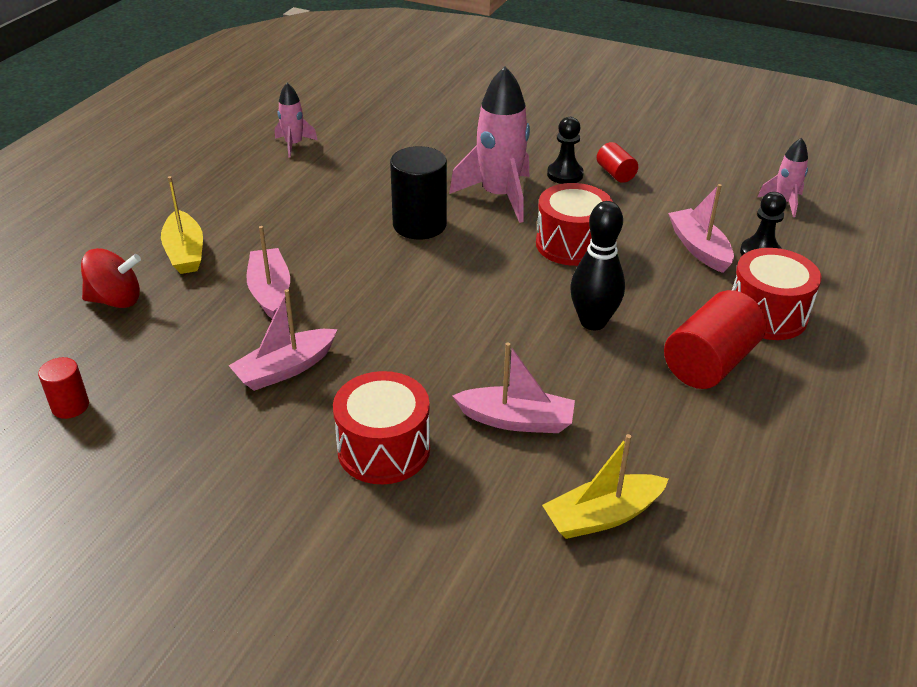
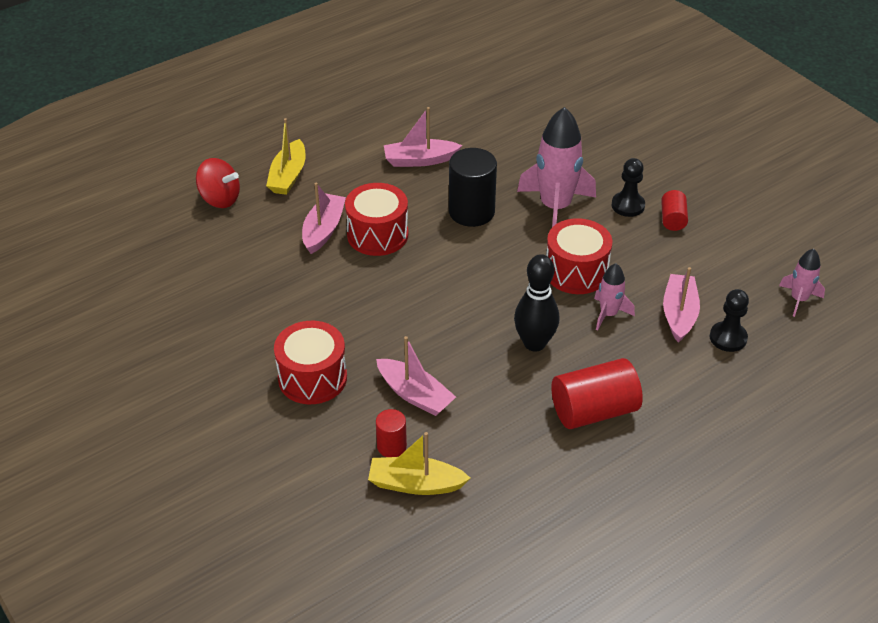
camera: 30 degrees right, 5 degrees up
(70, 406) = (146, 268): red cylinder -> red cylinder (391, 446)
(285, 369) = (292, 294): pink boat -> pink boat (420, 160)
(294, 145) = (431, 104): pink rocket -> pink rocket (608, 314)
(767, 314) = (679, 391): red drum -> red drum (377, 235)

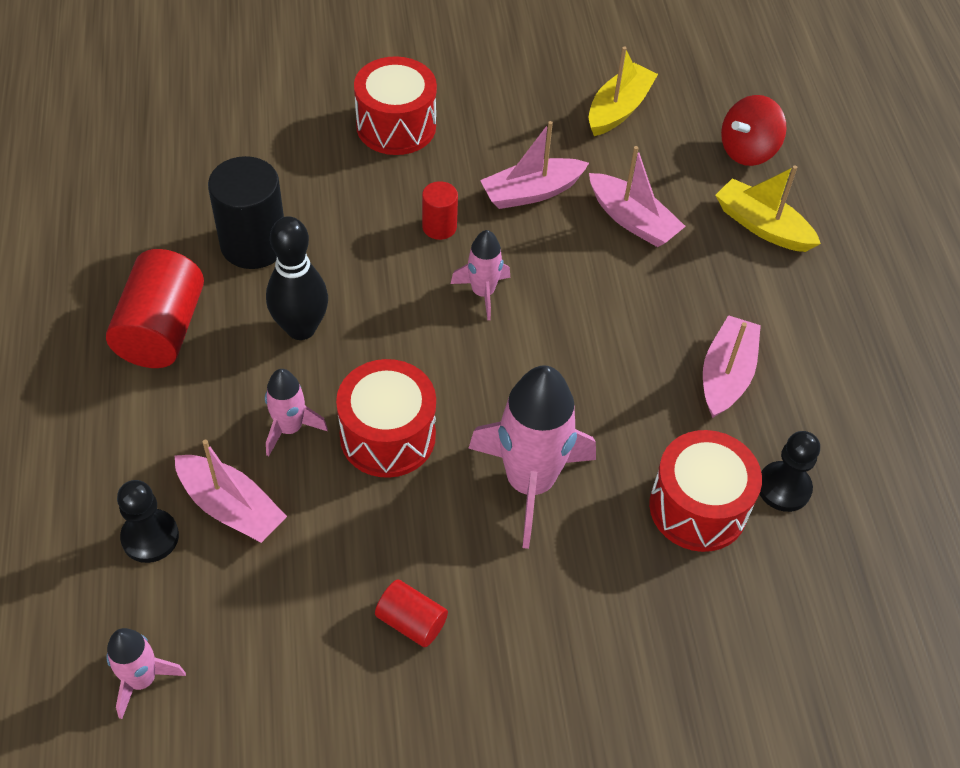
camera: 115 degrees right, 10 degrees up
(377, 235) = (592, 266): red drum -> red drum (698, 507)
(391, 446) = (258, 148): red cylinder -> red cylinder (439, 227)
(415, 395) = (310, 192): pink boat -> pink boat (531, 192)
(415, 484) = (199, 146): yellow boat -> yellow boat (618, 109)
(437, 273) = (483, 293): none -> pink rocket
(471, 212) = (579, 381): black cylinder -> black cylinder (253, 244)
(628, 205) = (478, 579): black pawn -> black pawn (783, 488)

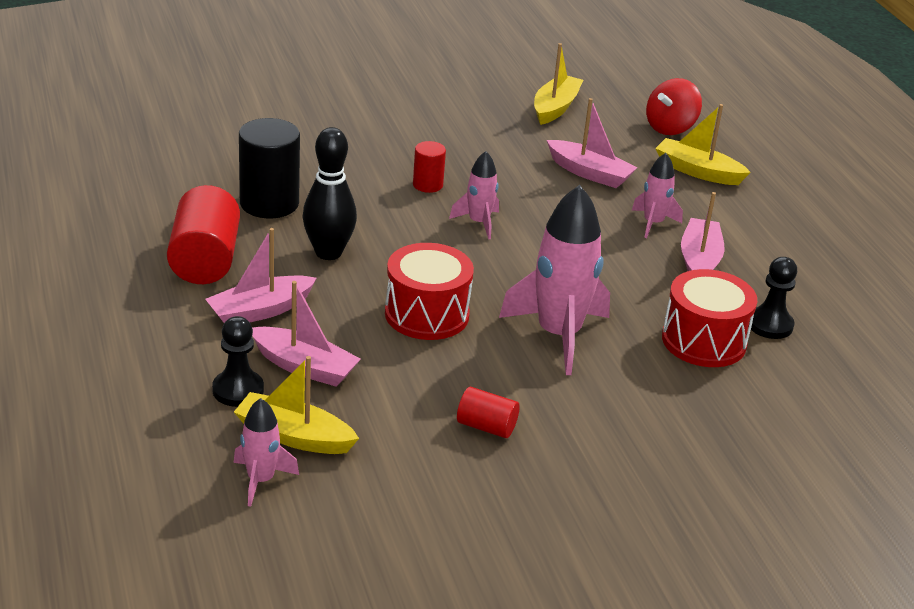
camera: 10 degrees left, 20 degrees down
(194, 615) = (294, 436): none -> yellow boat
(290, 428) = (339, 315): pink rocket -> pink rocket (653, 223)
(396, 126) = (369, 126): red drum -> none
(531, 192) = (499, 160): pink boat -> pink boat (260, 311)

